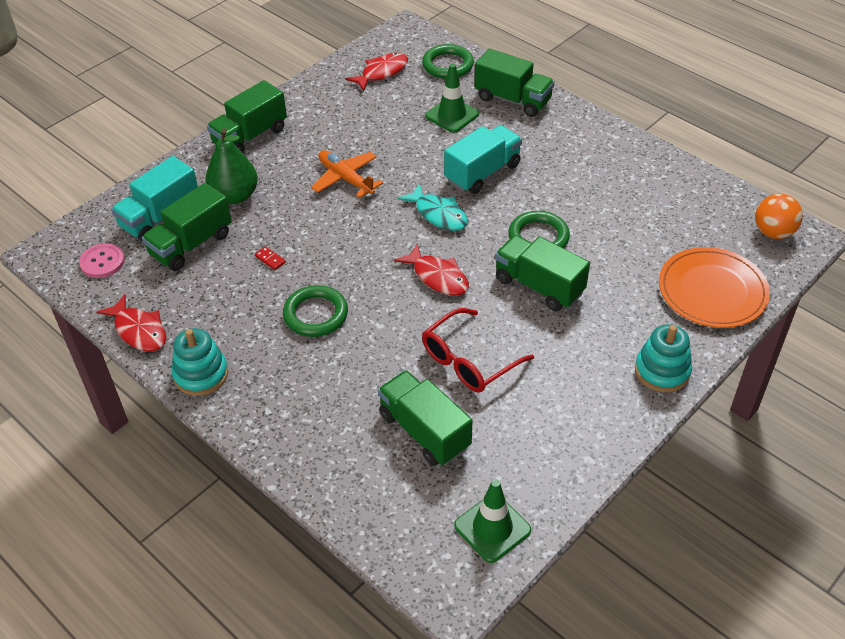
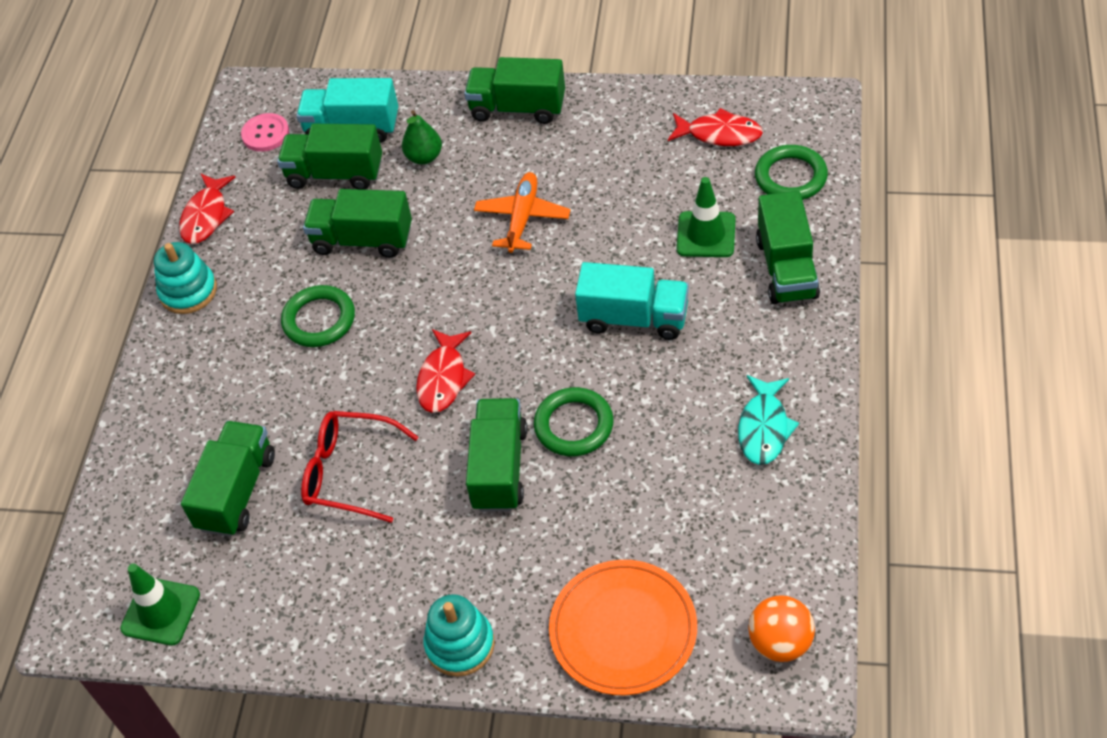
camera: 60 degrees right, 5 degrees up
(235, 196) = (424, 157): green pear -> green pear, size x0.66
(270, 259) = (362, 240): red domino -> green truck
(438, 214) = (535, 322): turquoise fish -> turquoise fish (764, 428)

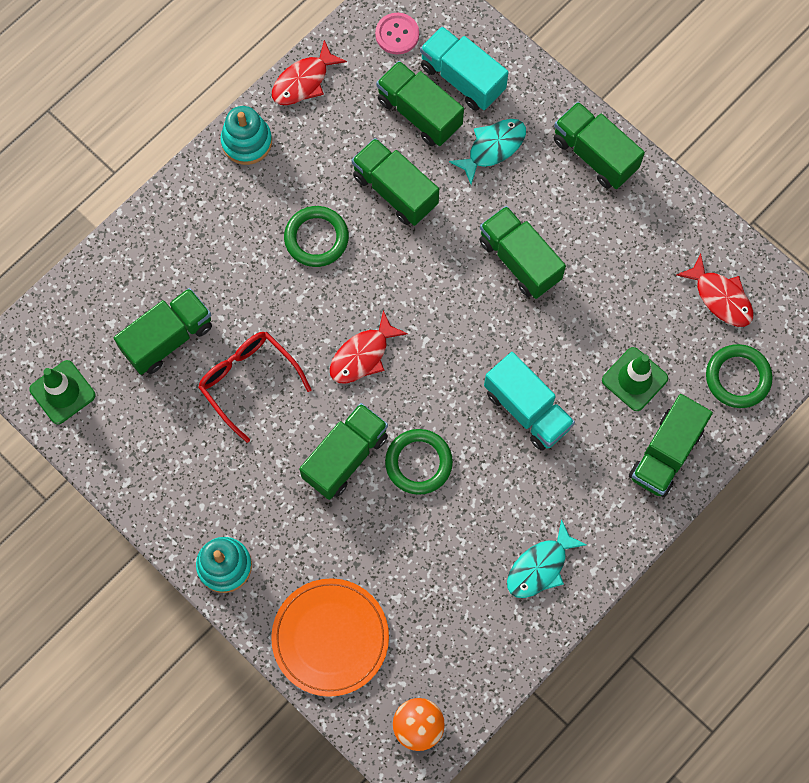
camera: 30 degrees right, 20 degrees up
(424, 157) = (493, 148): green pear -> turquoise fish
(522, 218) = (519, 260): orange plane -> green truck

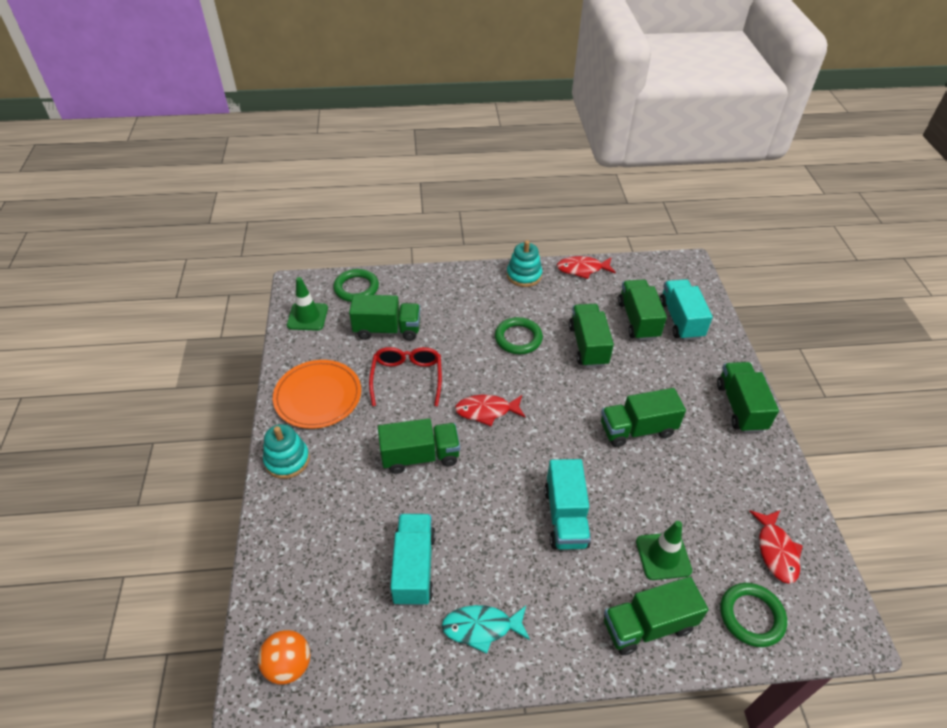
camera: 40 degrees right, 25 degrees down
(330, 637) = (298, 553): orange plate -> orange plate (318, 396)
(397, 34) = (657, 280): pink button -> none
(418, 463) = (462, 494): green ring -> green ring (356, 288)
(440, 565) = (414, 567): none -> turquoise truck
(493, 148) = (671, 362): turquoise fish -> none
(519, 260) = (637, 429): green truck -> green truck turned 105 degrees counterclockwise

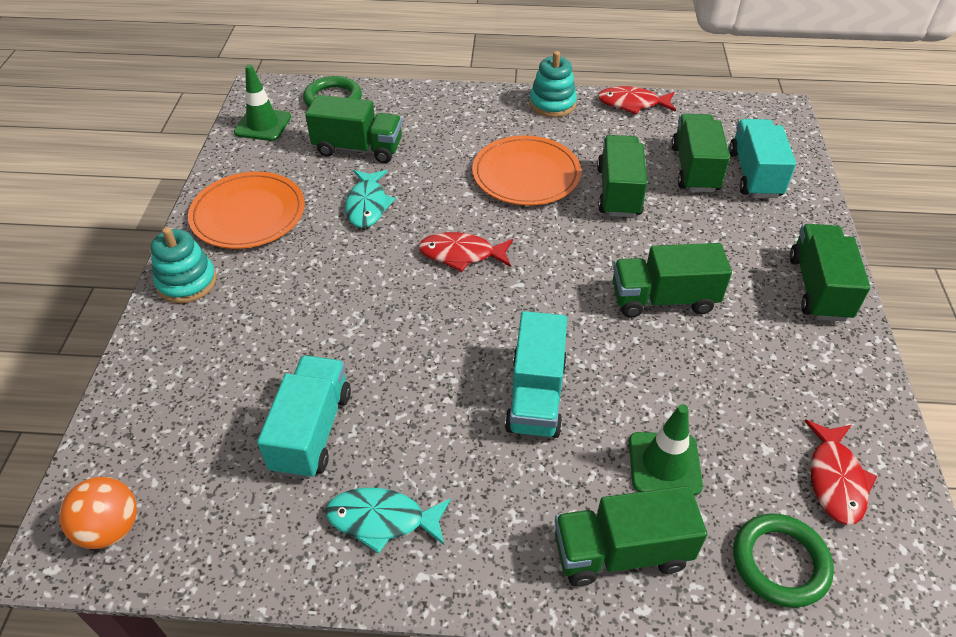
camera: 10 degrees right, 0 degrees up
(407, 378) = (367, 205): red glasses -> turquoise fish
(420, 456) = (358, 297): green truck -> none
(518, 338) = (526, 174): green ring -> orange plate

